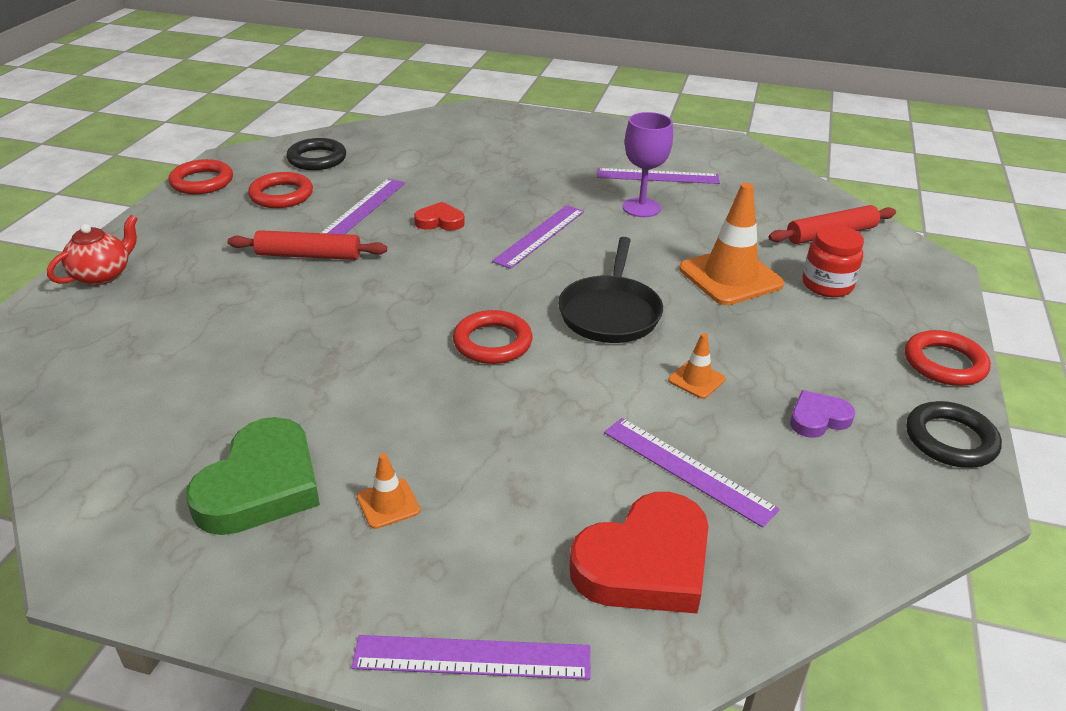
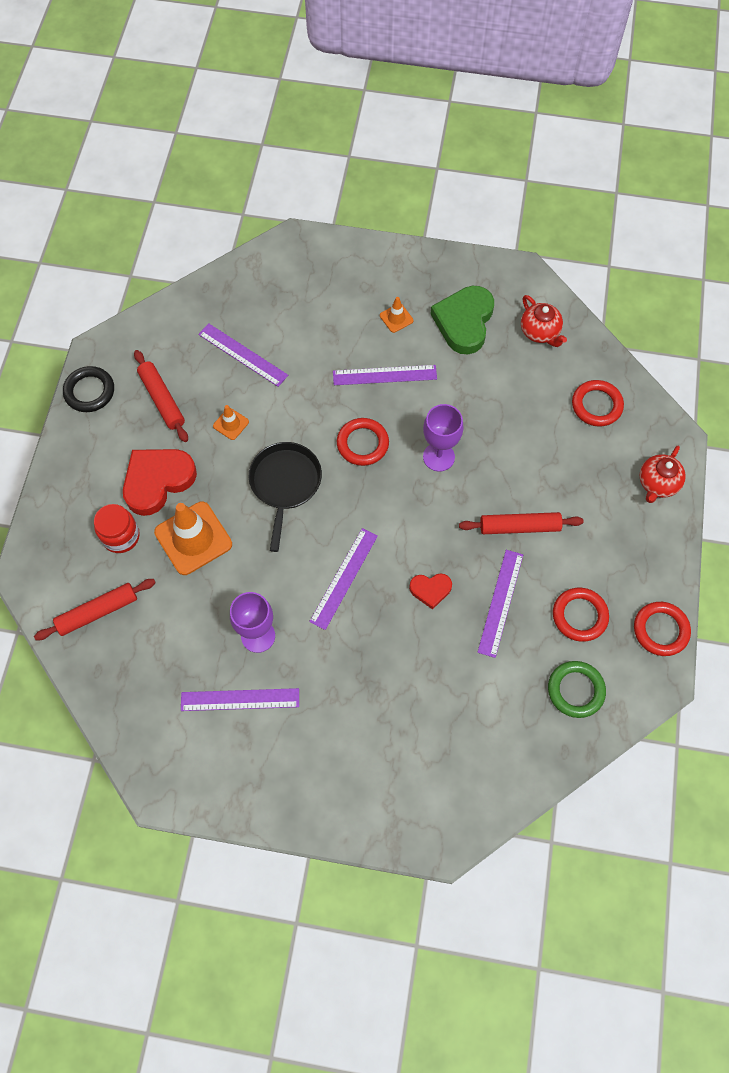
camera: 175 degrees right, 30 degrees up
(131, 457) = (540, 332): none -> red teapot
(317, 159) = (575, 690): black ring -> green ring
(385, 321) = (438, 457): none -> purple goblet
(472, 657) = (341, 250): purple ruler -> purple ruler (384, 375)
(645, 563) = (267, 299): red heart -> red heart (157, 481)
(818, 418) = (162, 399): purple heart -> red rolling pin
(944, 363) = (66, 457): red ring -> red ring (596, 405)

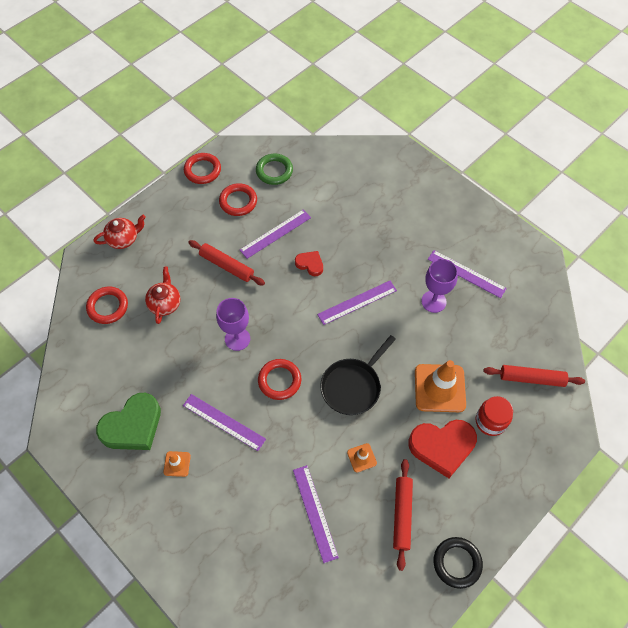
camera: 145 degrees left, 5 degrees down
(540, 332) = (90, 381): red teapot -> red teapot (165, 303)

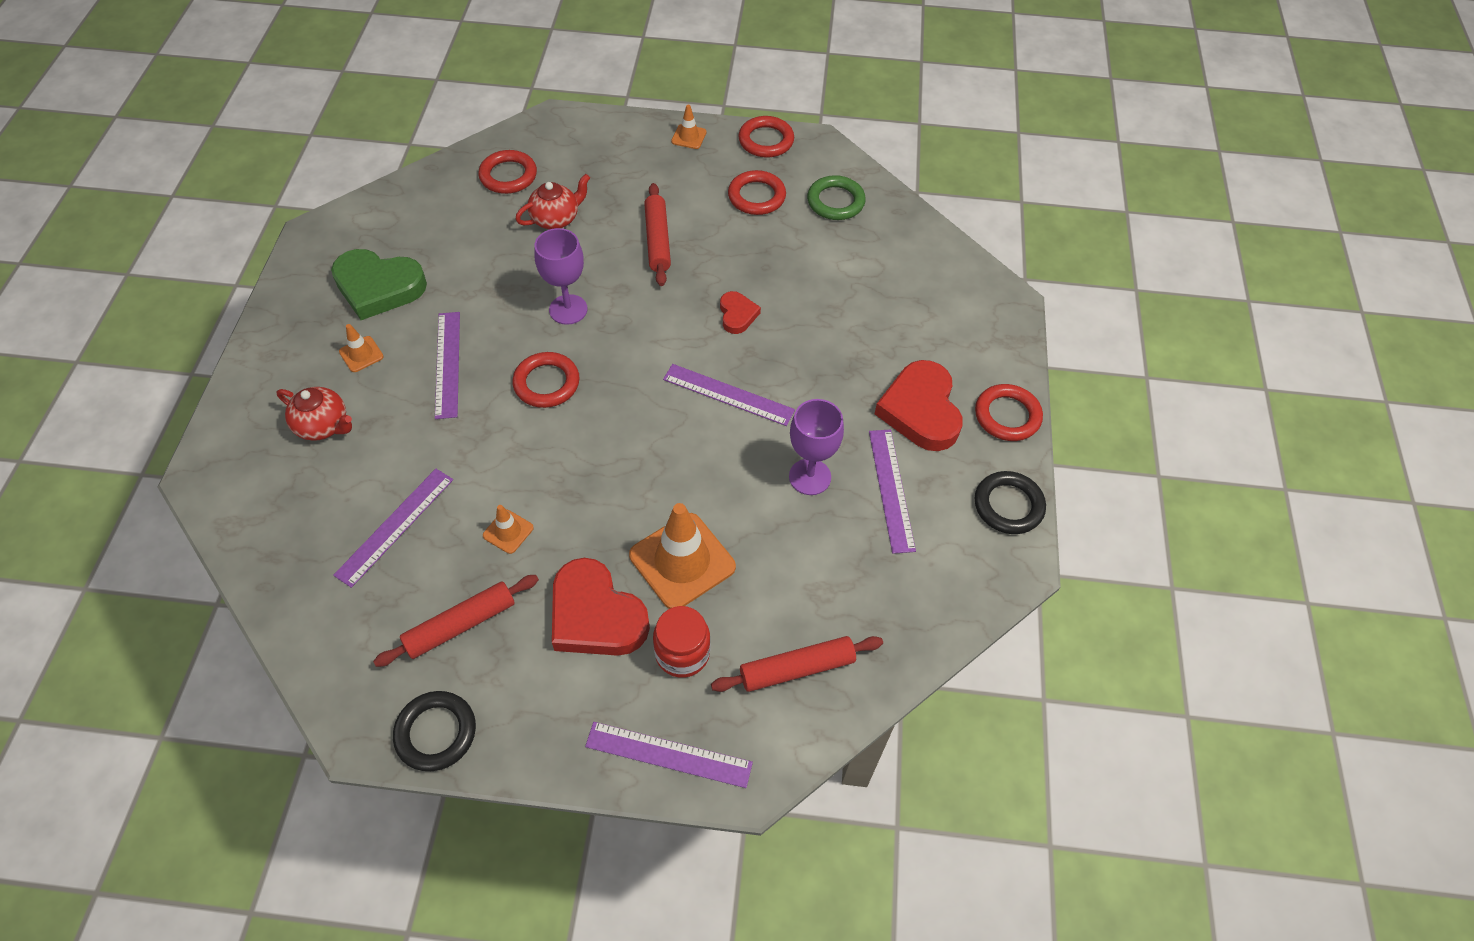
camera: 50 degrees right, 5 degrees down
(123, 239) = (606, 135): red teapot -> red teapot (323, 426)
(165, 202) = (689, 137): none -> orange traffic cone
(275, 234) = (747, 257): purple ruler -> purple ruler (668, 755)
(353, 386) = (602, 462): black pan -> none
(432, 230) = (920, 410): none -> red heart
(462, 199) = (1007, 416): none -> red ring
(509, 235) = (1008, 505): none -> black ring
(532, 378) = (797, 668): red rolling pin -> red rolling pin turned 75 degrees counterclockwise

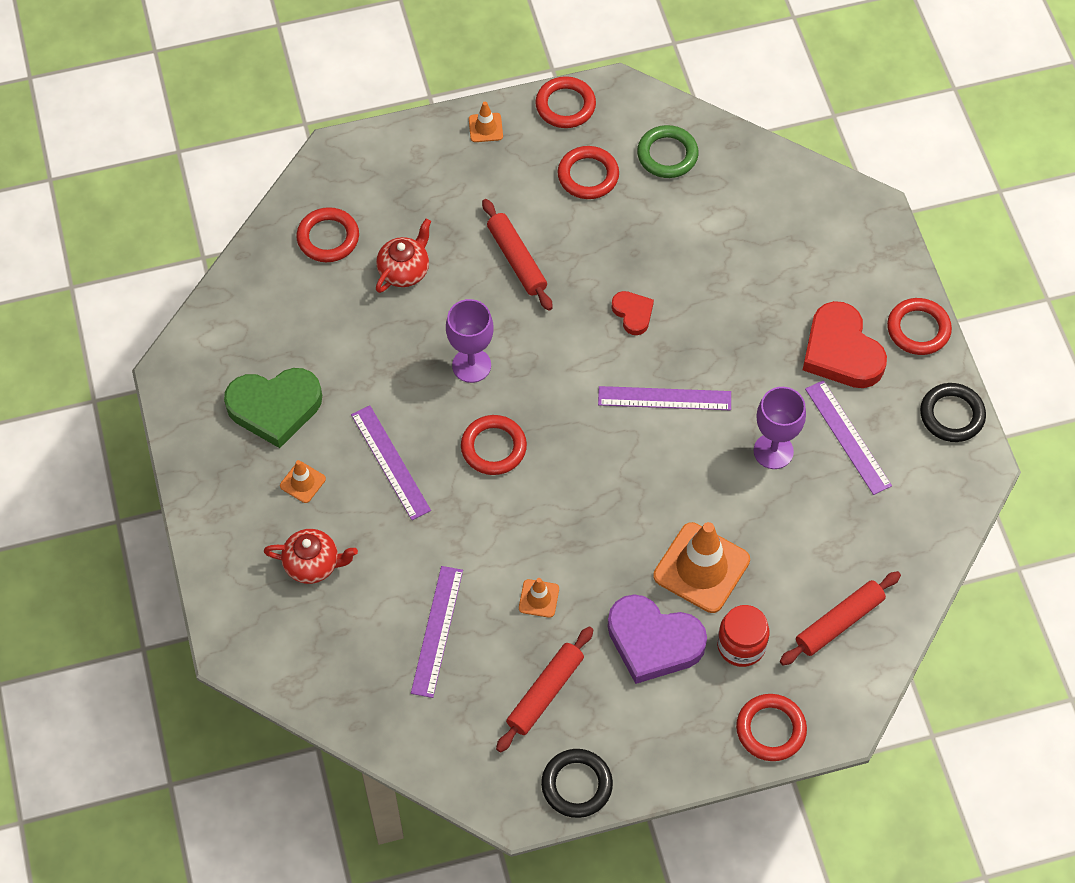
camera: 20 degrees left, 5 degrees up
(595, 615) = (653, 641): red heart -> purple heart
(668, 755) = (770, 729): purple ruler -> red ring

